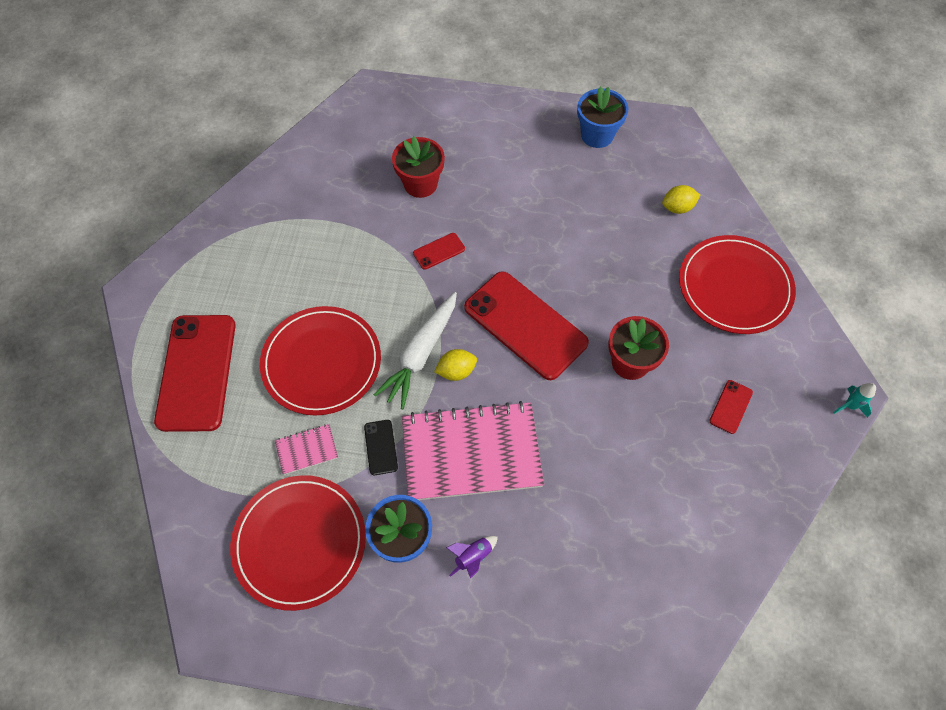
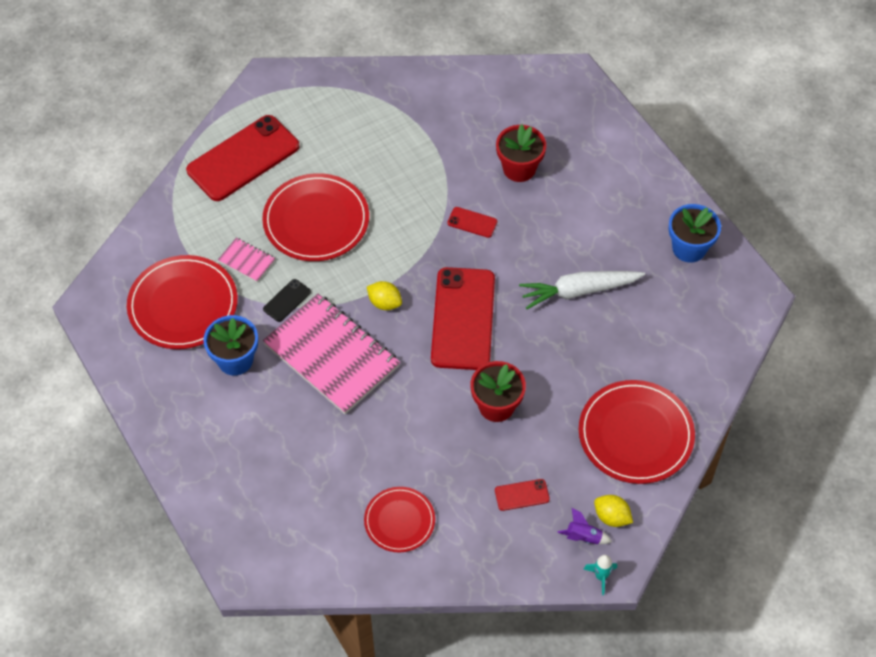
camera: 50 degrees right, 5 degrees down
(421, 354) = (378, 272): white carrot -> white carrot (579, 291)
(473, 557) = (259, 408): purple rocket -> purple rocket (583, 537)
(677, 208) = (673, 349): yellow lemon -> yellow lemon (611, 517)
(686, 522) = (399, 521): none -> red plate

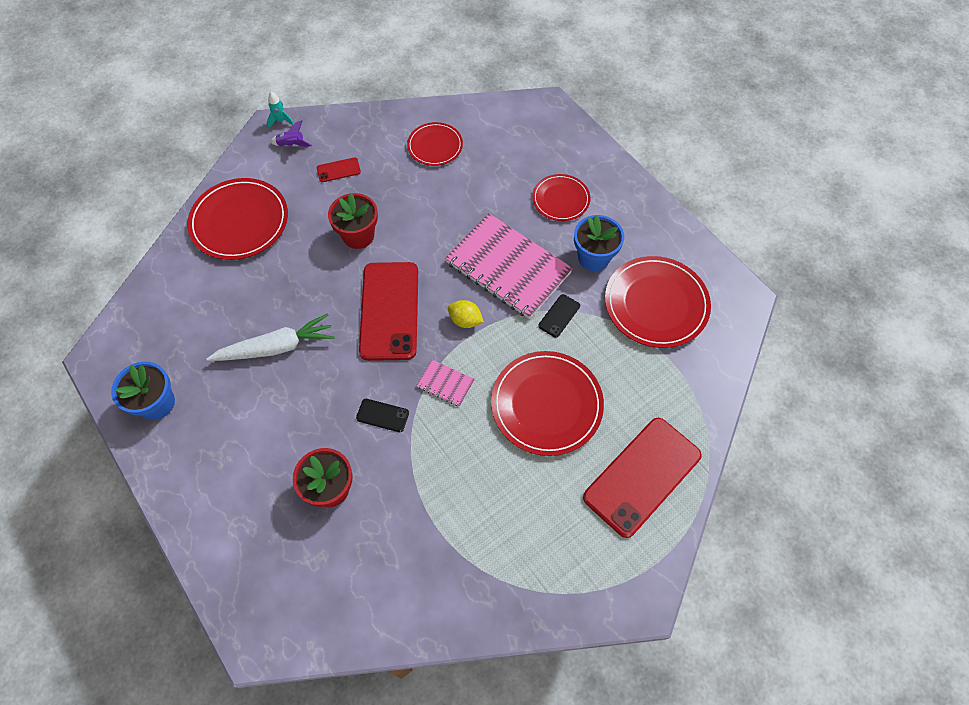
camera: 175 degrees right, 5 degrees up
(247, 261) = (607, 353): pink notebook -> pink notebook (445, 384)
(256, 433) = (561, 199): none -> red plate
(472, 222) = (382, 415): red phone -> black phone
(611, 517) = (268, 160): yellow lemon -> none

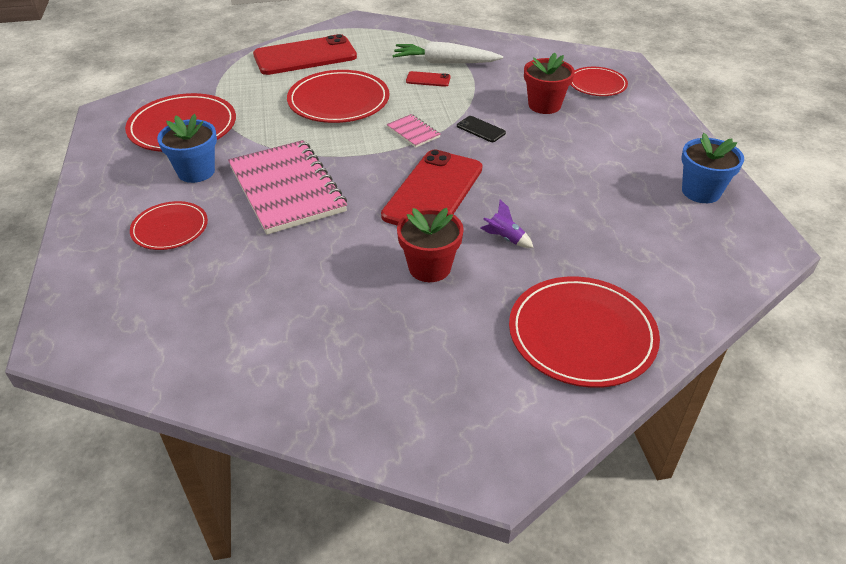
camera: 155 degrees left, 20 degrees down
(276, 347) = (566, 198): white carrot -> white carrot (445, 62)
(281, 121) = (472, 479): turquoise rocket -> none
(291, 145) = (469, 424): purple rocket -> purple rocket (505, 238)
(338, 170) = (414, 357): red phone -> red phone (428, 79)
(435, 146) = (258, 342): red plate -> red plate (597, 84)
(465, 320) = (363, 164): yellow lemon -> none
(559, 316) = (274, 143): black phone -> none

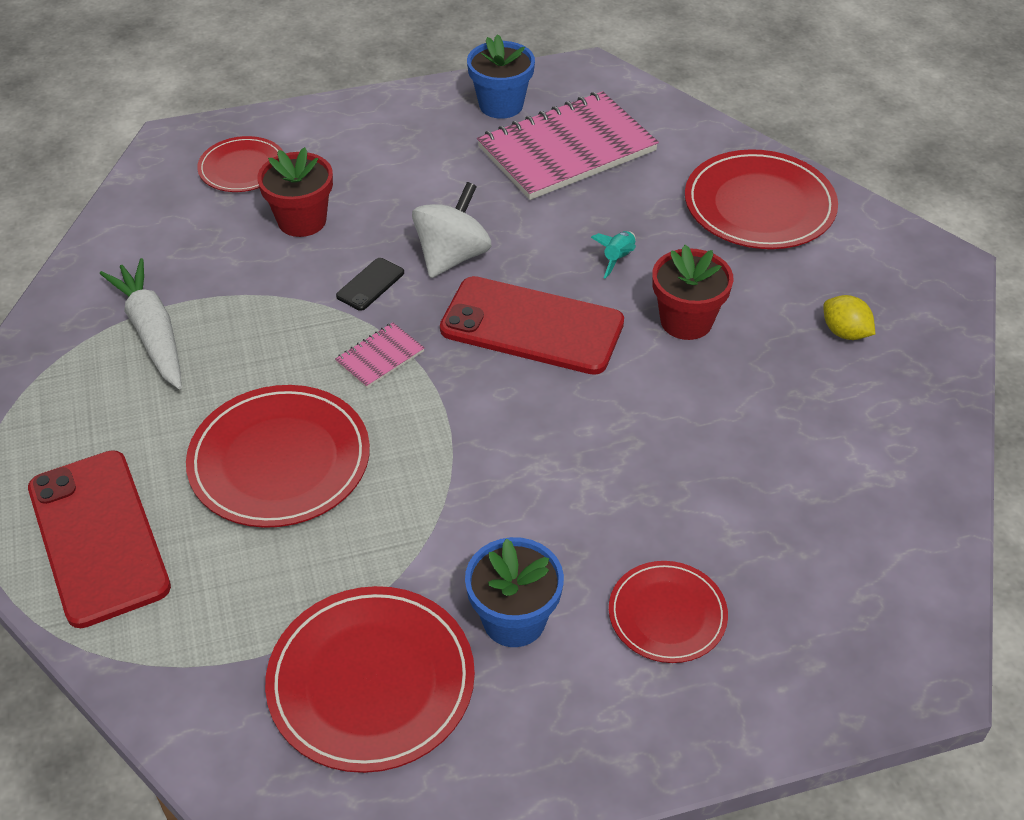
camera: 95 degrees left, 5 degrees up
(287, 189) = (546, 487): pink notebook -> pink notebook (566, 149)
(403, 364) = (844, 332): none -> yellow lemon
(428, 79) = (212, 350): red phone -> none
(445, 62) = (152, 332): white carrot -> white carrot turned 150 degrees clockwise
(505, 238) = (618, 259): purple rocket -> turquoise rocket
(508, 161) = (452, 256): none -> white spinning top

